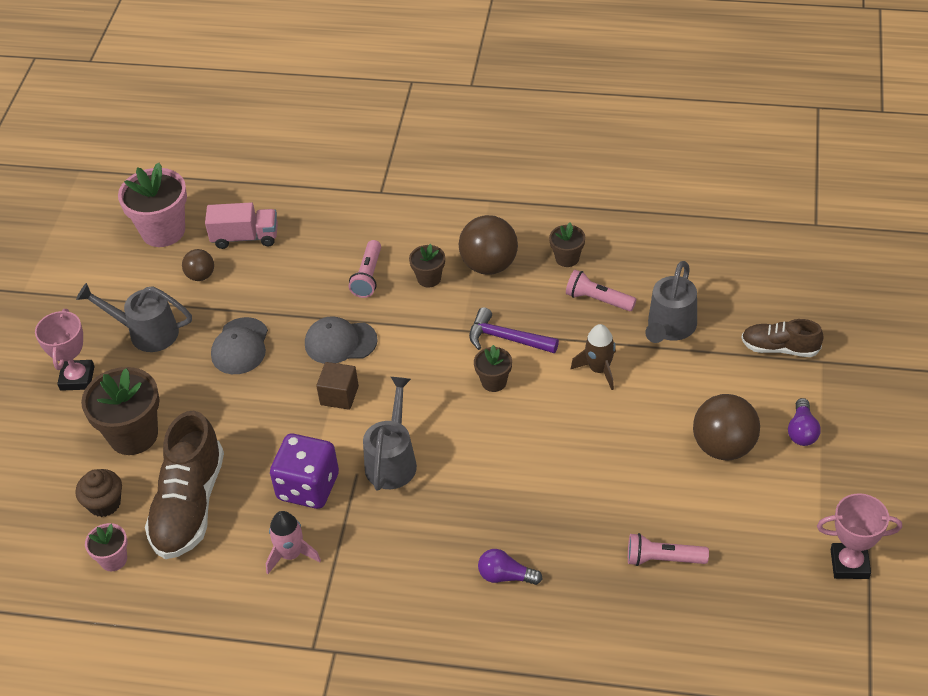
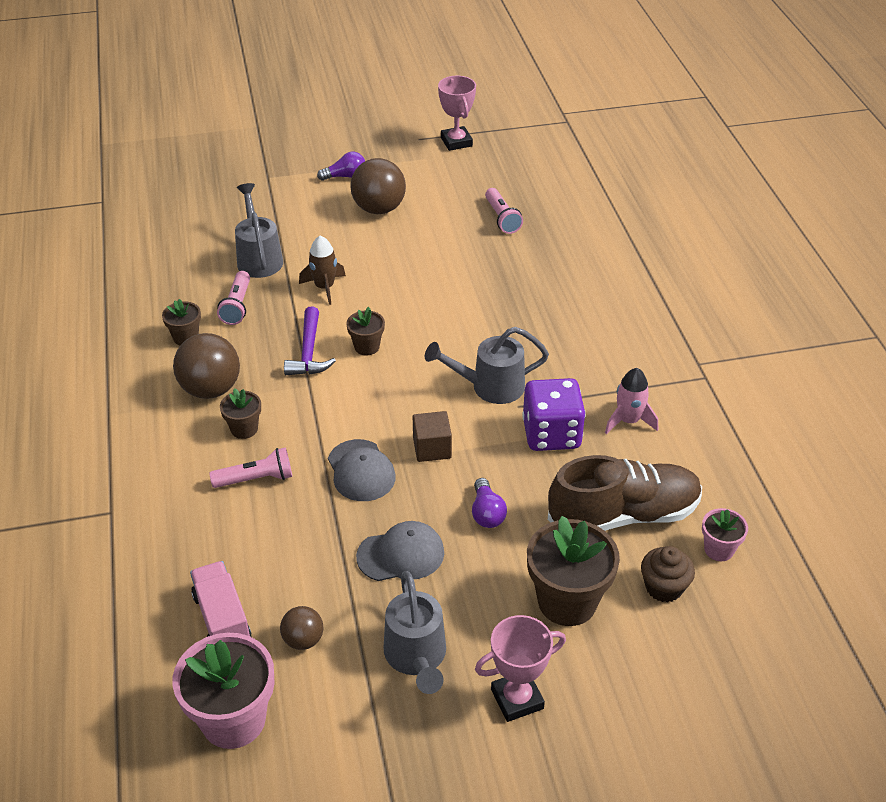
camera: 115 degrees left, 5 degrees down
(505, 576) = (567, 290): purple light bulb -> purple light bulb (487, 513)
(669, 328) = (259, 258): grey watering can -> grey watering can turned 105 degrees counterclockwise
(780, 348) = (261, 198): brown shoe -> none

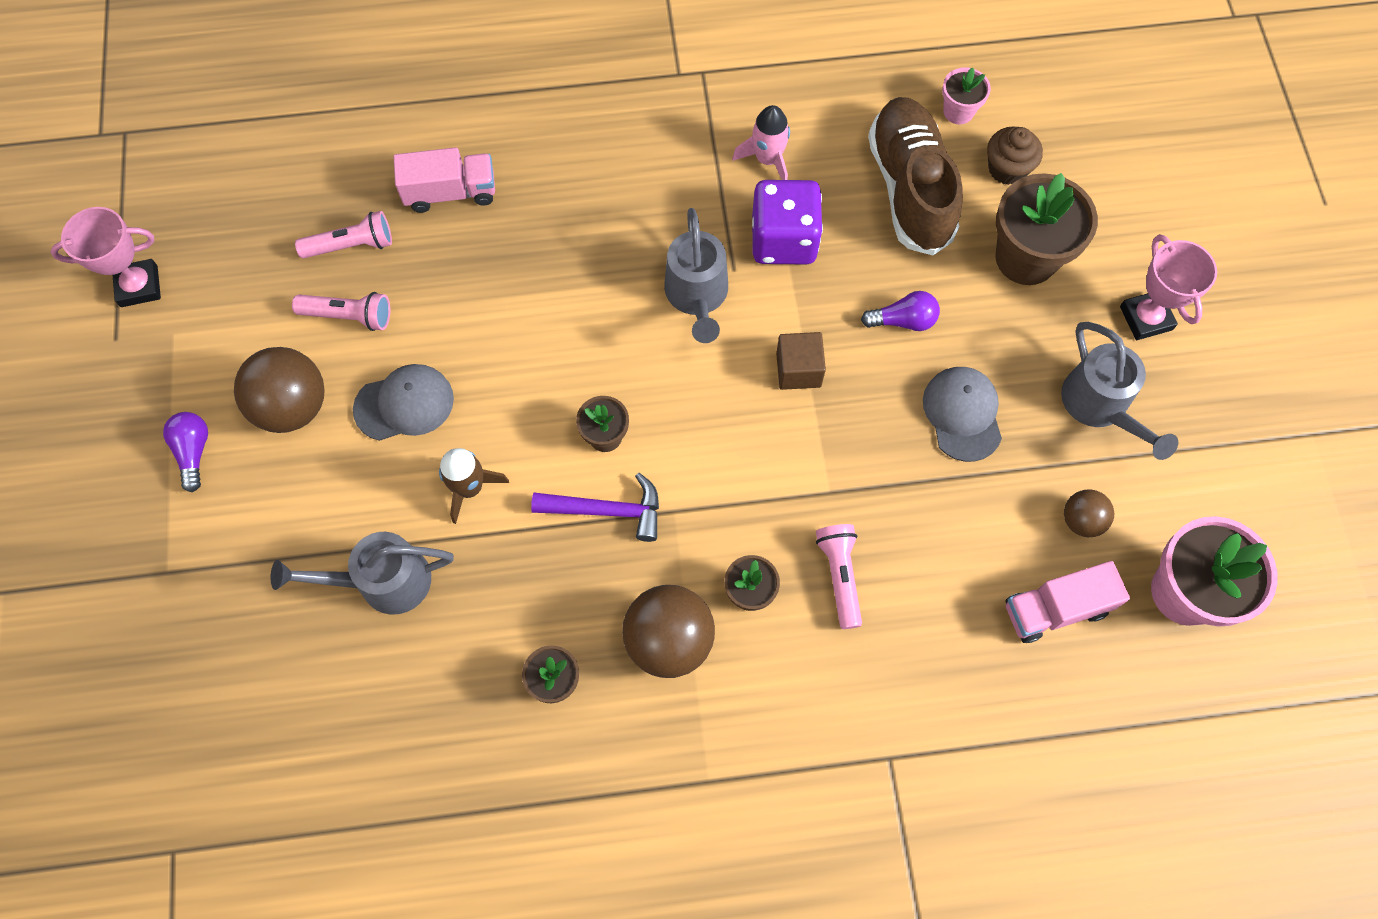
camera: 85 degrees left, 25 degrees up
(237, 306) = (493, 610): pink flashlight -> pink flashlight (348, 316)
(361, 471) = (831, 452): grey cap -> grey cap (404, 404)
(416, 657) = (1100, 407): grey watering can -> grey watering can turned 75 degrees clockwise
(554, 256) = (450, 192): none -> pink truck

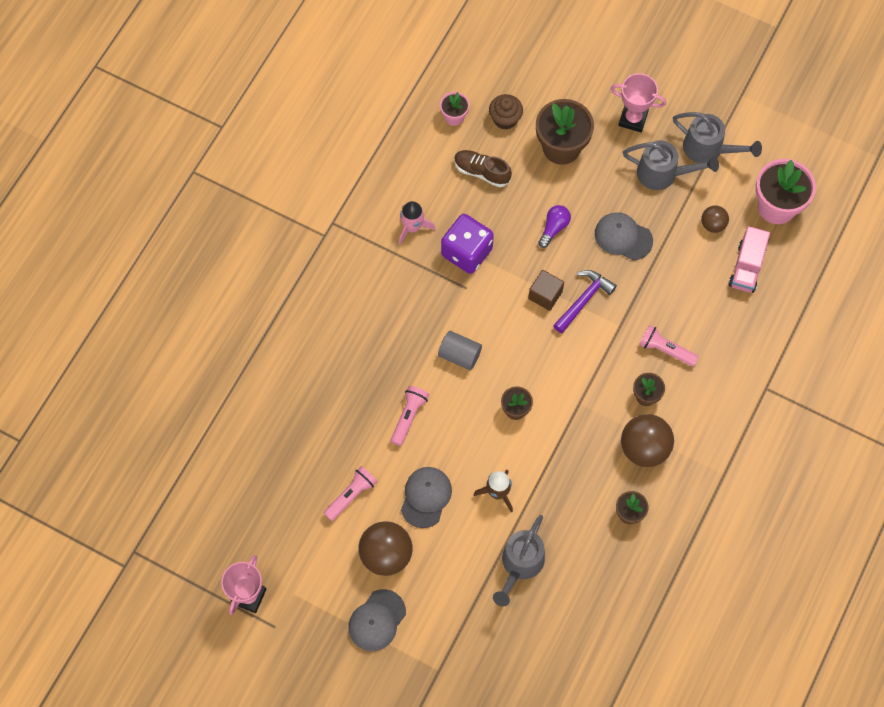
camera: 55 degrees left, 0 degrees up
(194, 452) = (377, 620): purple light bulb -> grey cap
(351, 245) = (307, 469): pink flashlight -> pink flashlight (409, 417)
(450, 192) = (311, 398): pink truck -> none
(607, 511) = (557, 434): purple hammer -> purple hammer (584, 300)
(633, 321) = (459, 355): none -> grey cylinder
(697, 296) = (468, 315): grey watering can -> grey watering can (708, 149)
(910, 188) = (481, 172): brown shoe -> brown shoe, size x0.57

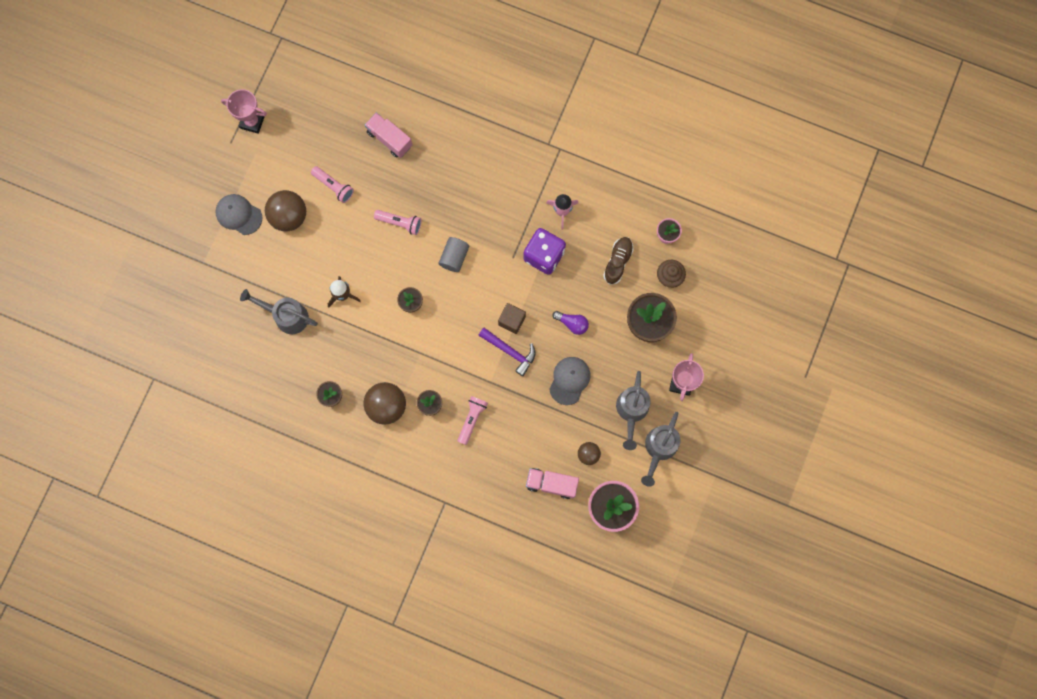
camera: 85 degrees right, 10 degrees up
(295, 422) = (389, 139): none -> pink truck
(426, 497) = (336, 241): grey cap -> none

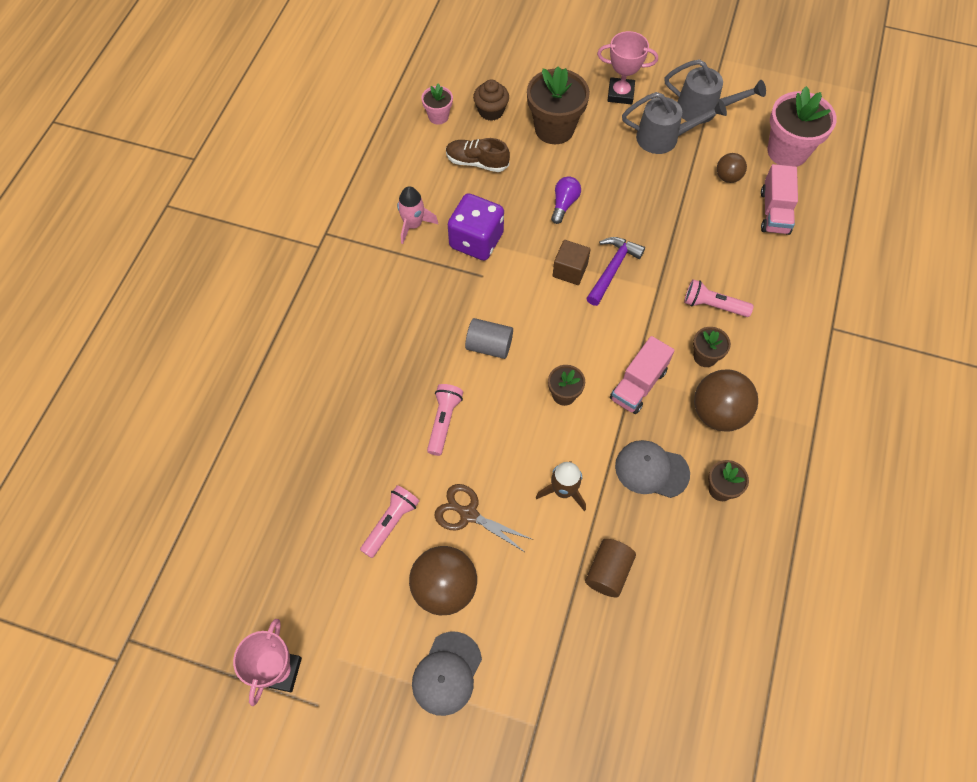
camera: 95 degrees left, 15 degrees down
(286, 316) = (608, 572): grey watering can -> brown cylinder
(334, 234) = (468, 514): none -> brown scissors
(389, 139) = (311, 449): pink truck -> pink truck (638, 384)
(569, 380) = (638, 202): grey cap -> grey cap (651, 470)

